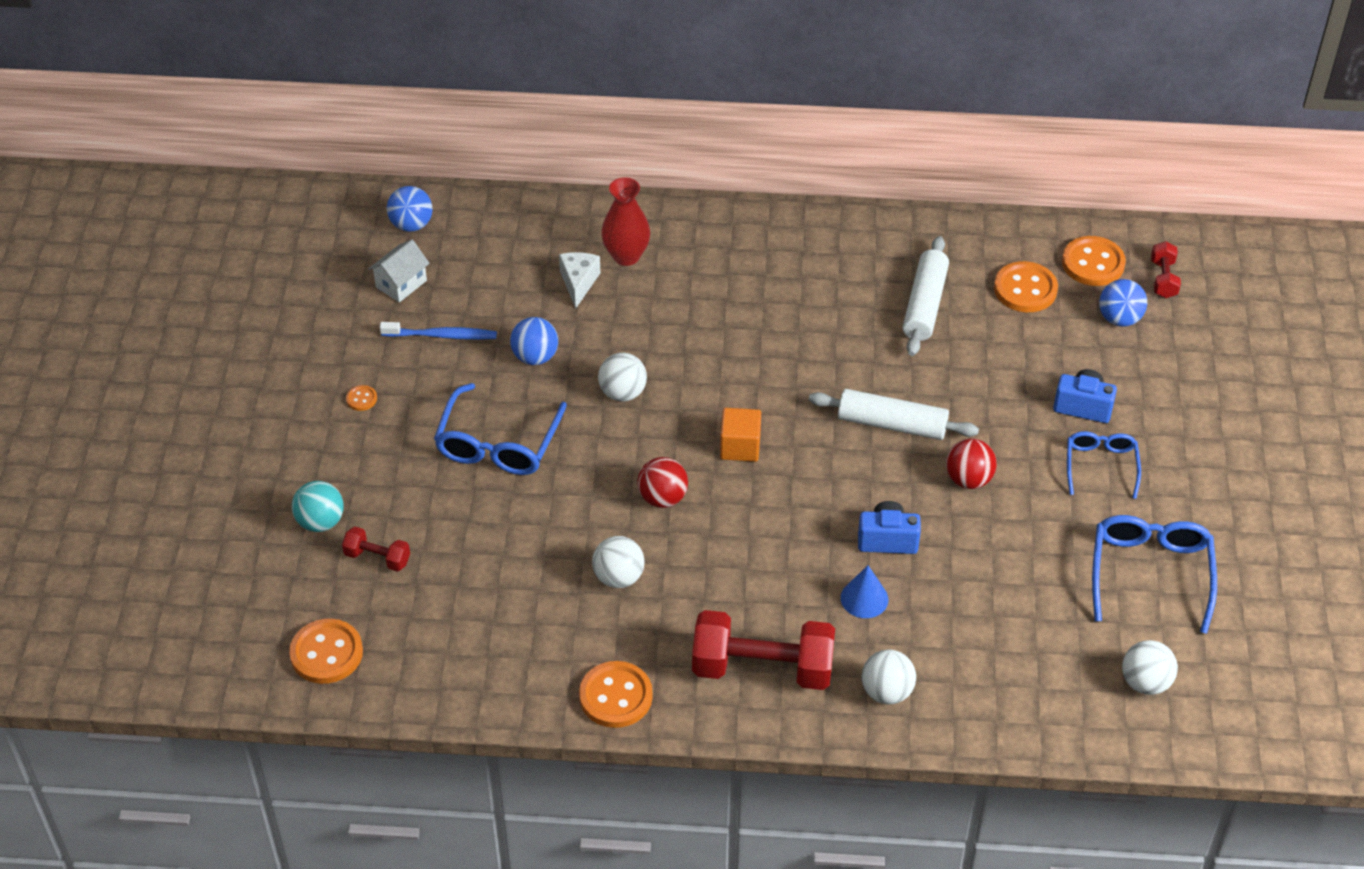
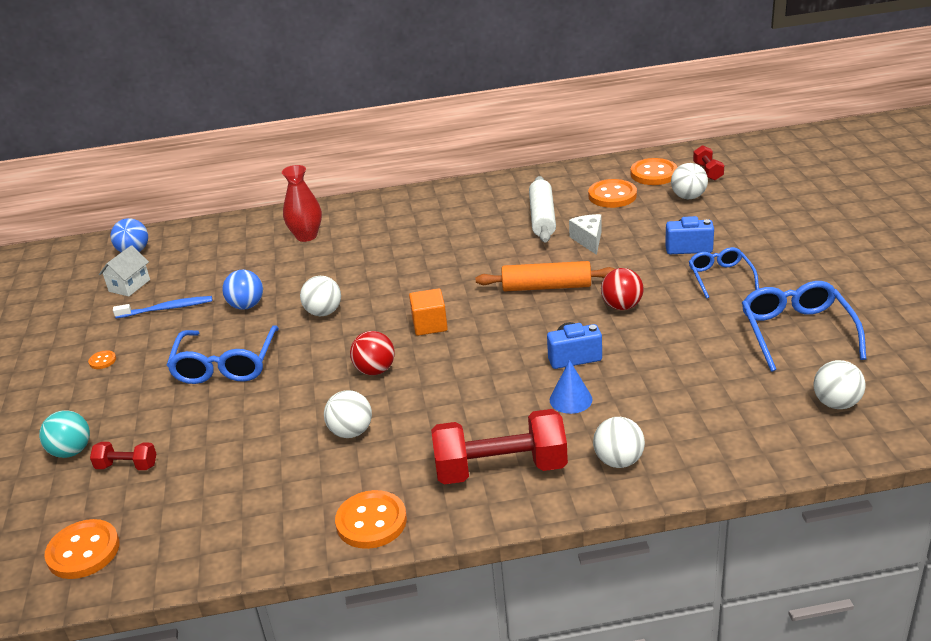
camera: 10 degrees left, 15 degrees down
(578, 283) = (273, 257): white cheese -> white cheese (588, 240)
(892, 424) = (546, 287): white rolling pin -> orange rolling pin
(1119, 319) = (688, 197): blue ball -> white ball

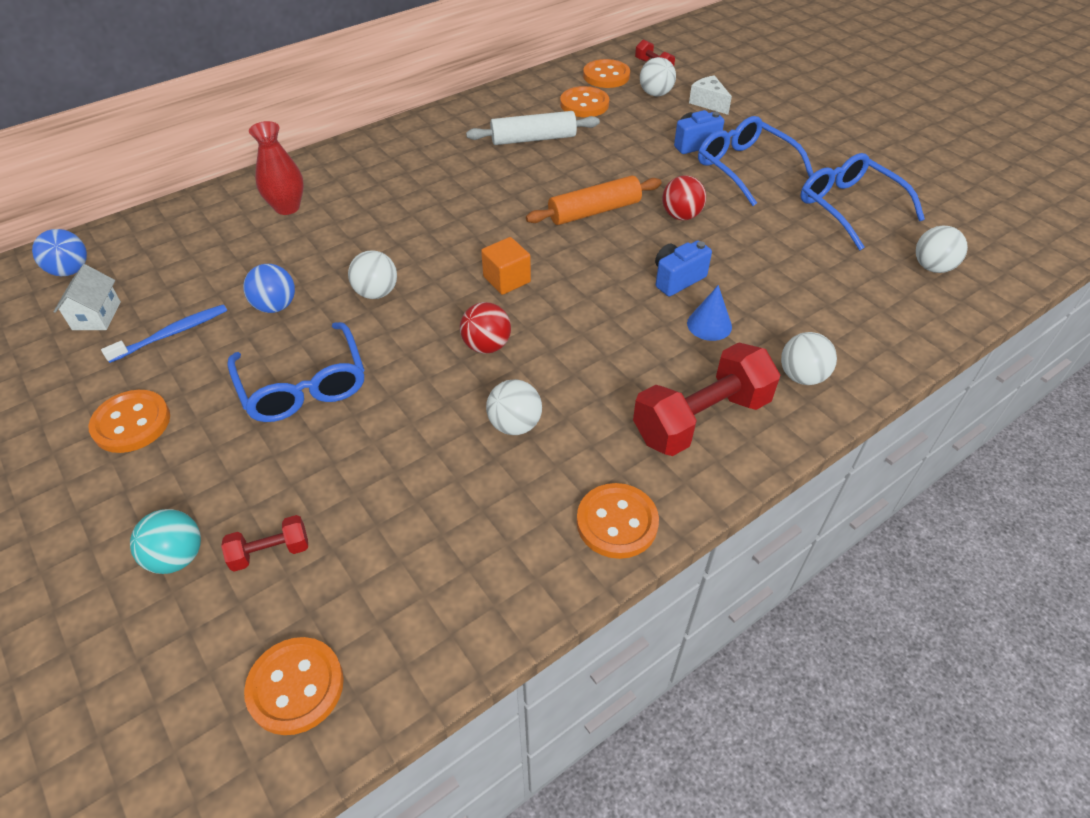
camera: 30 degrees left, 15 degrees up
(102, 361) = (131, 423): orange button -> orange button, size x2.14
(542, 218) = (533, 139): white rolling pin -> white rolling pin turned 75 degrees counterclockwise
(588, 240) = (597, 154): white cheese -> white cheese (708, 103)
(720, 277) = (745, 168): blue glasses -> blue glasses, size x1.60

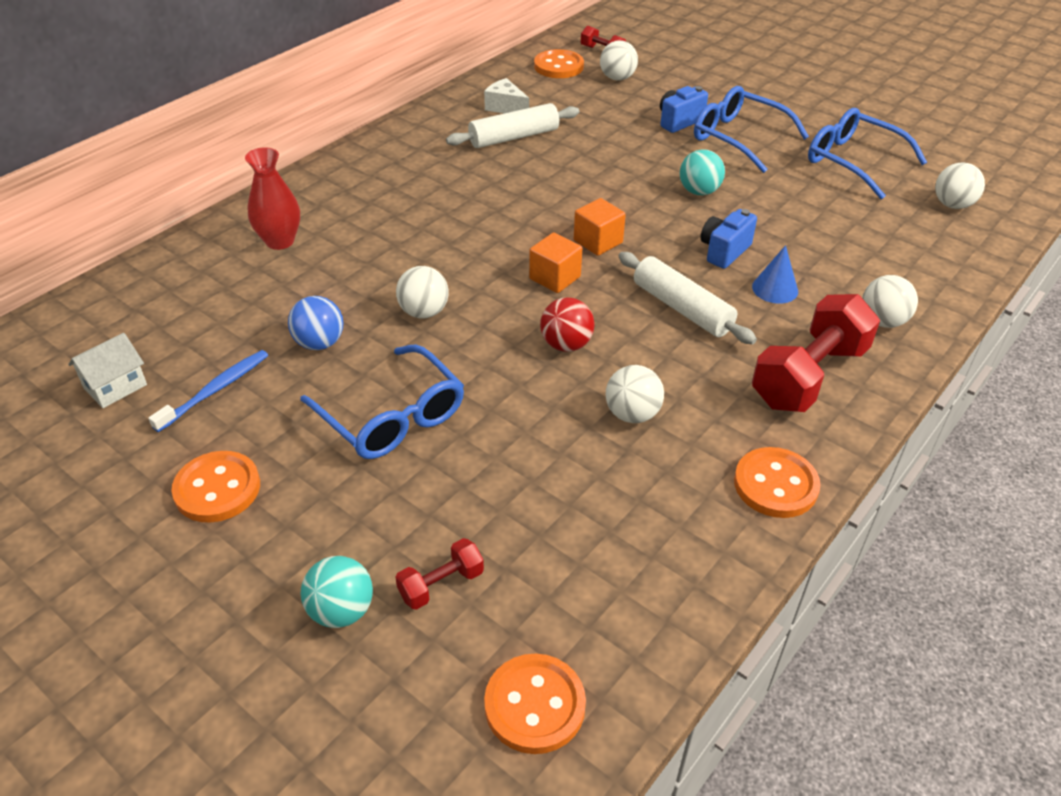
camera: 15 degrees left, 5 degrees down
(70, 270) = (57, 344): blue ball -> none
(96, 316) = (115, 386): white house -> white house turned 60 degrees clockwise
(562, 251) = (598, 241): none -> orange cube
(584, 104) = (550, 97): orange button -> none
(594, 211) = (611, 199): orange rolling pin -> none
(610, 329) = (682, 308): none -> white rolling pin
(681, 216) = (699, 191): red ball -> turquoise ball
(708, 103) = (674, 81): white cheese -> white cheese (505, 107)

